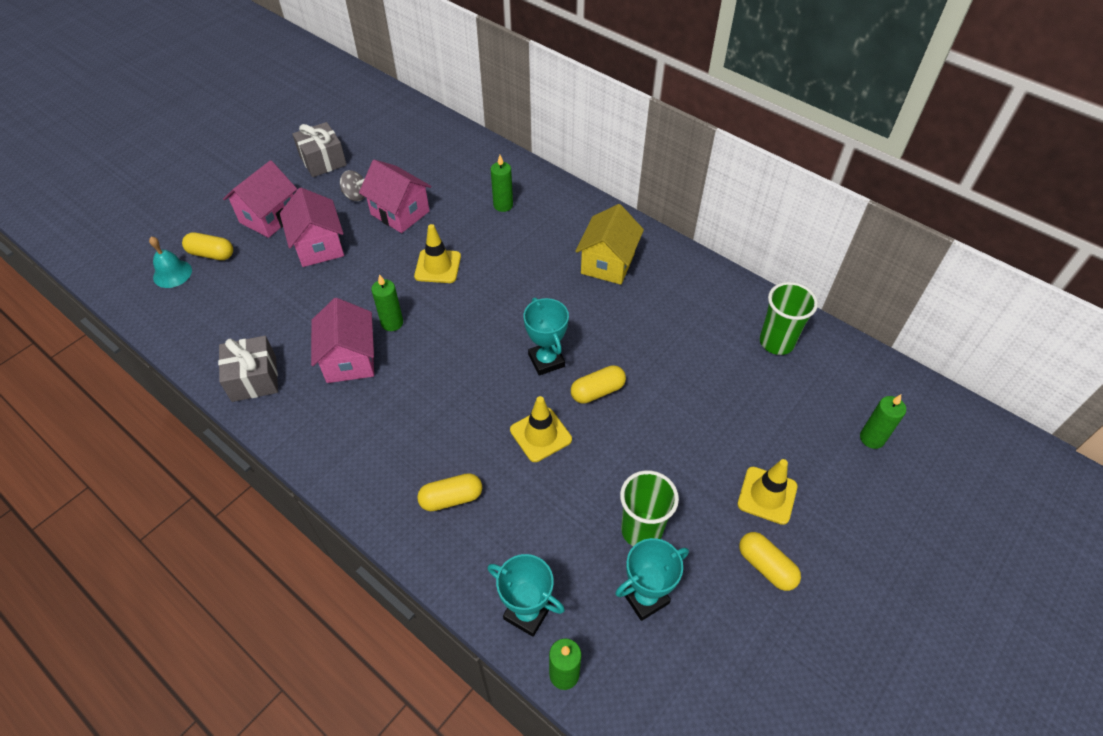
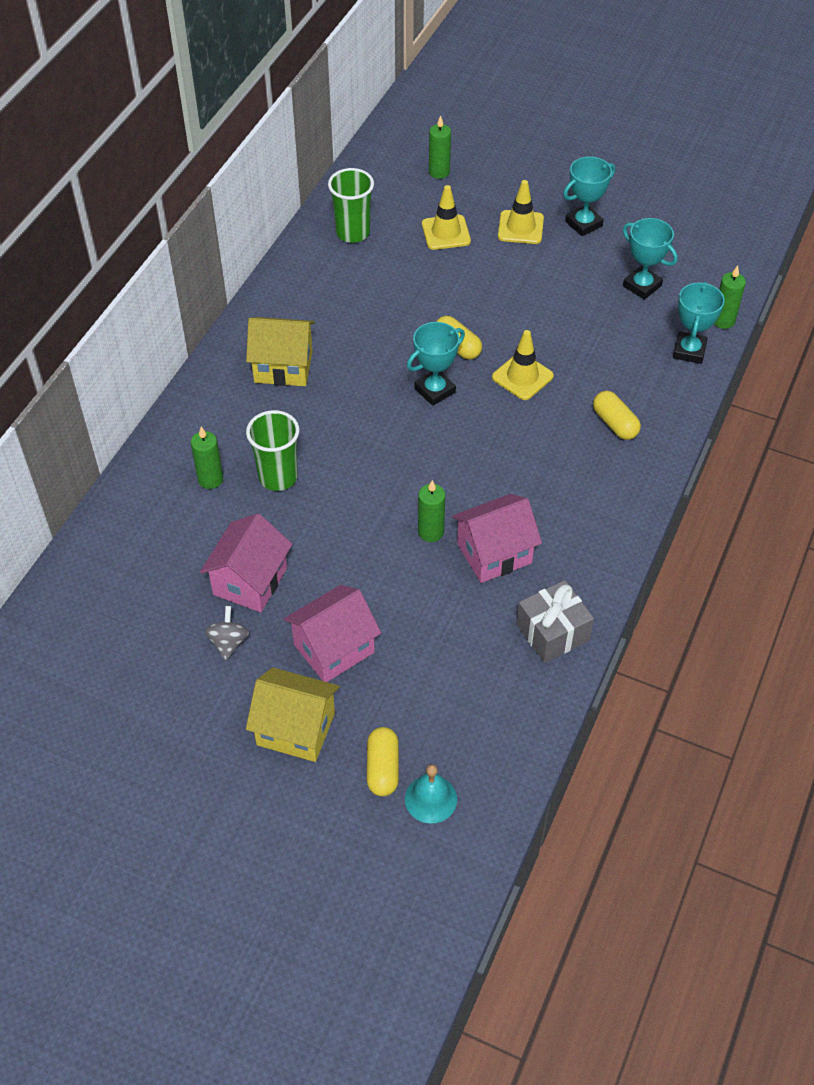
camera: 105 degrees left, 0 degrees up
(269, 217) = (295, 729): pink house -> yellow house
(323, 161) = (163, 710): grey gift -> none
(438, 266) = (332, 515): yellow traffic cone -> yellow traffic cone (446, 233)
(641, 530) = (586, 296): green cup -> green cup (278, 477)
(766, 566) = (583, 224): yellow capsule -> turquoise trophy

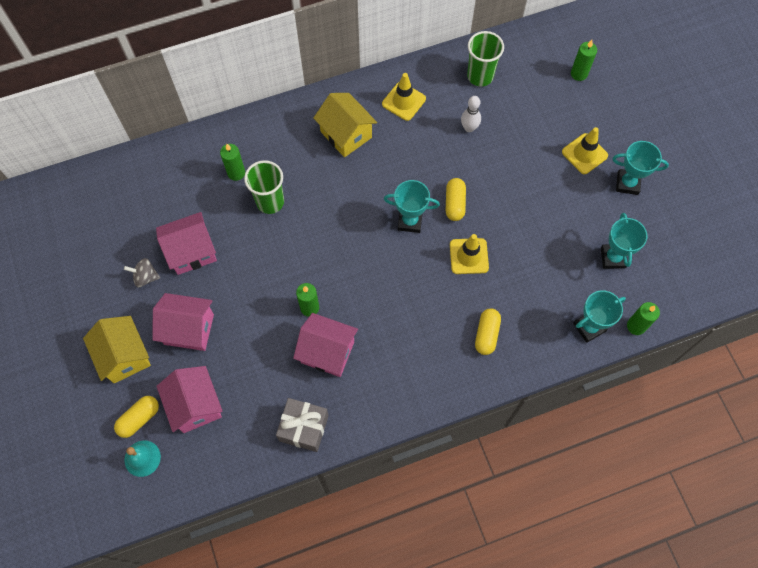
camera: 45 degrees right, 15 degrees up
(228, 642) = (145, 277): grey spinning top -> grey spinning top turned 135 degrees counterclockwise
(394, 279) = (469, 128): none -> white bowling pin
(425, 706) = (195, 405): none -> pink house
(446, 233) = (534, 120): yellow traffic cone -> yellow traffic cone (403, 101)

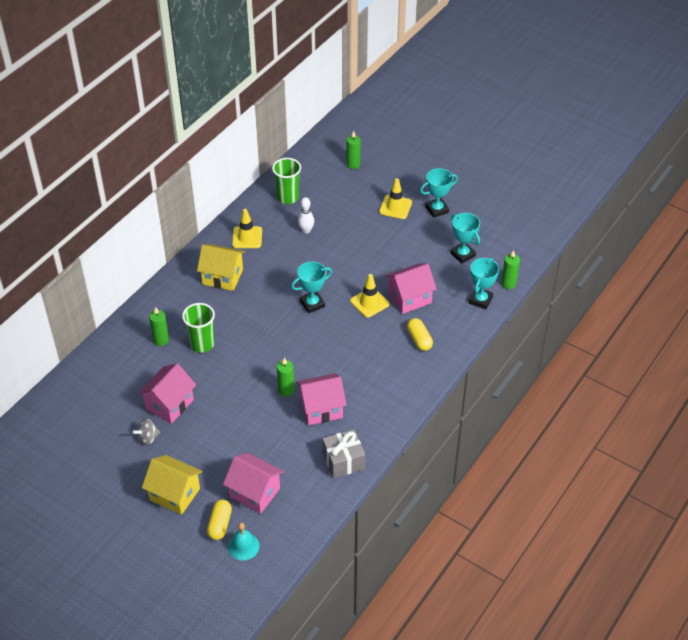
camera: 35 degrees left, 20 degrees down
(189, 329) = (209, 451): pink house -> pink house (409, 298)
(455, 203) = (334, 278): yellow capsule -> none

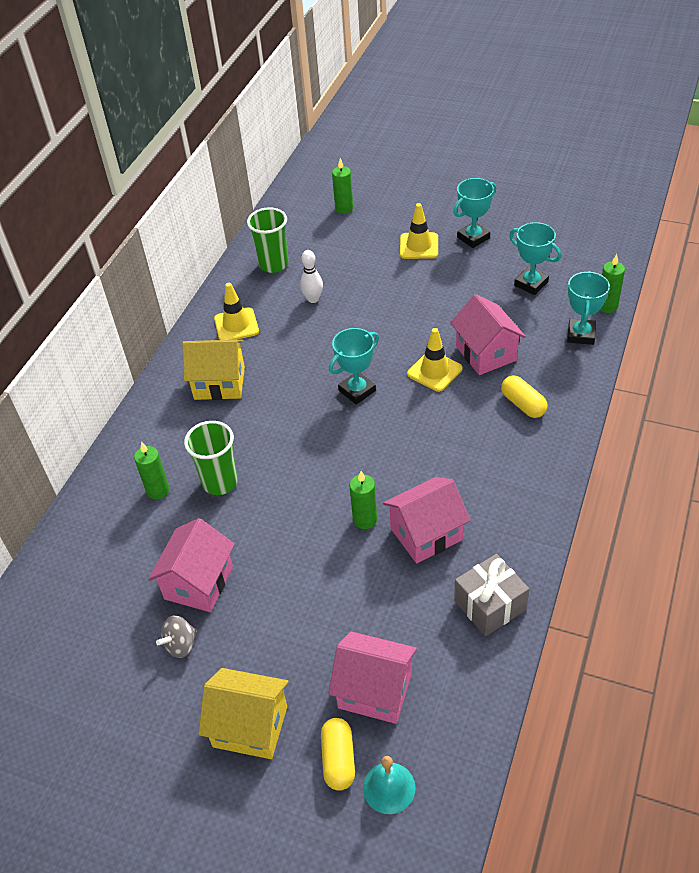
camera: 10 degrees left, 0 degrees up
(409, 298) = (486, 353): pink house -> pink house turned 75 degrees counterclockwise

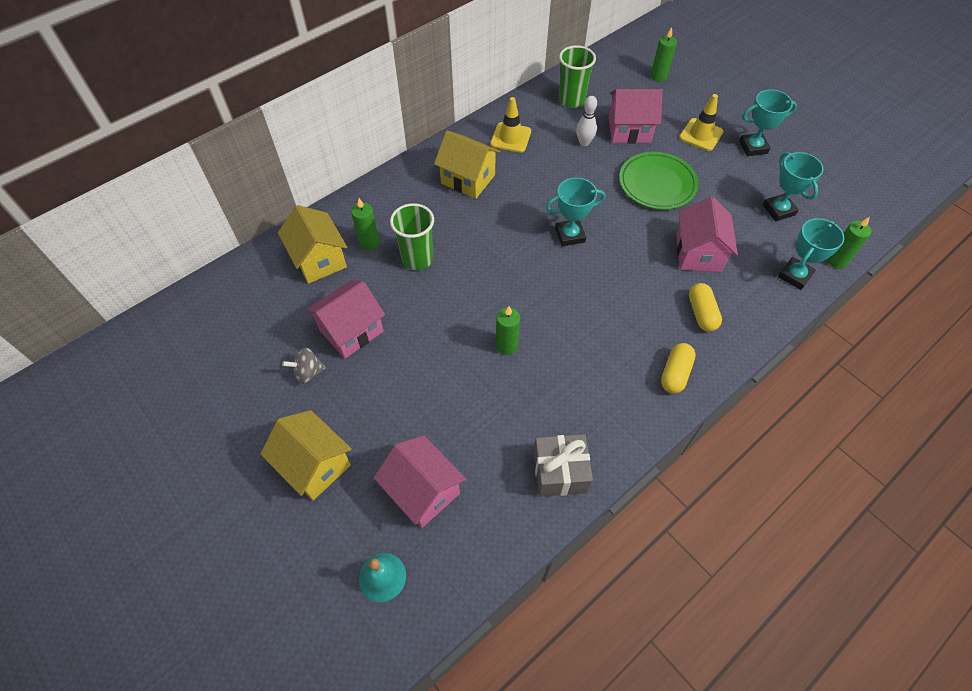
camera: 25 degrees right, 10 degrees up
(114, 532) = (319, 260): none -> yellow house
(338, 759) = (360, 530): yellow capsule -> yellow capsule (675, 373)
(408, 307) = (657, 183): none -> green plate
(426, 534) = (547, 383): pink house -> pink house (629, 130)
(434, 371) = (644, 248): yellow traffic cone -> none

